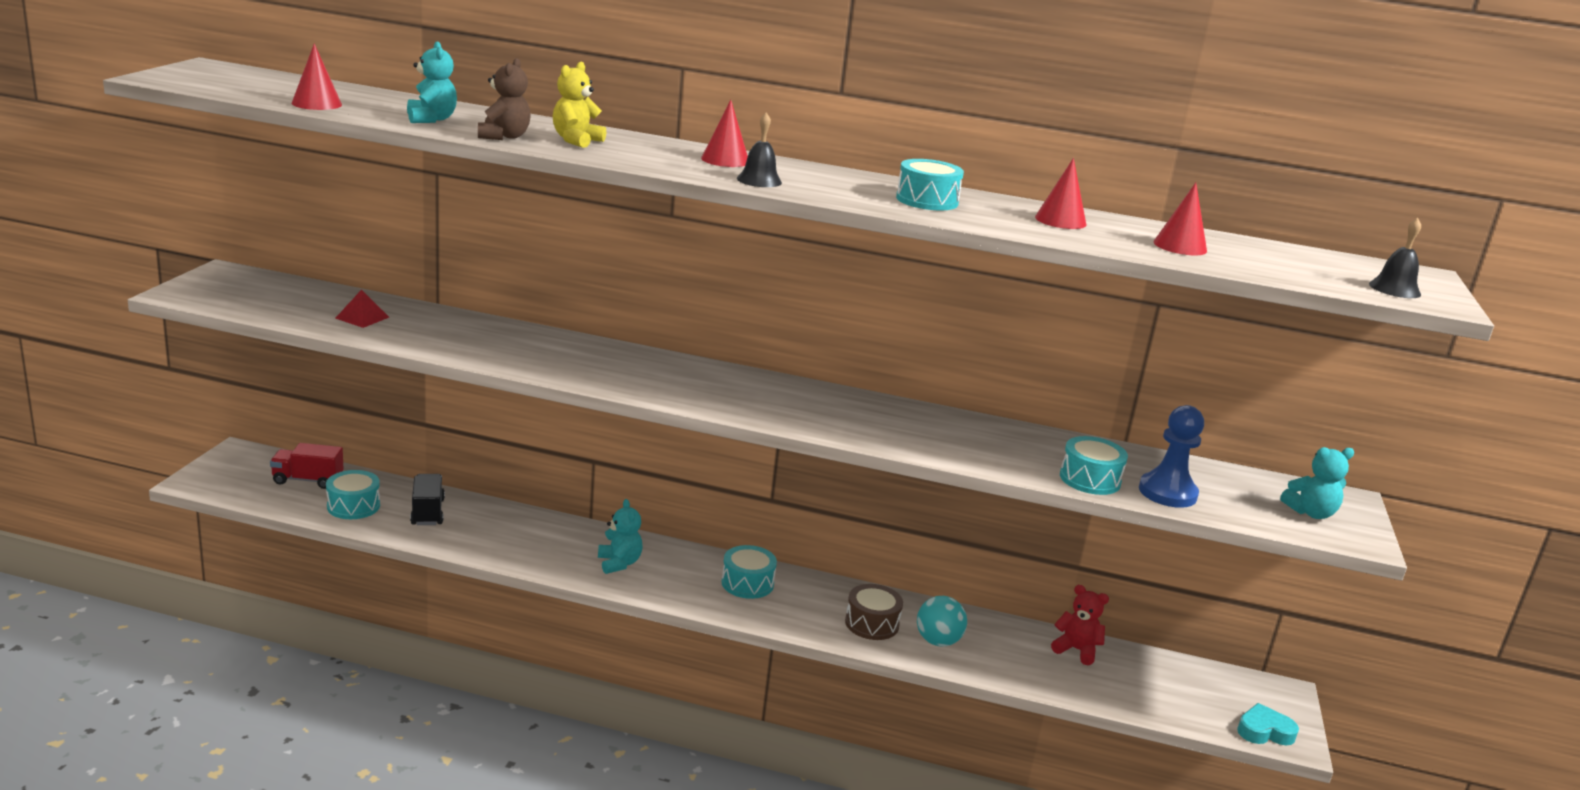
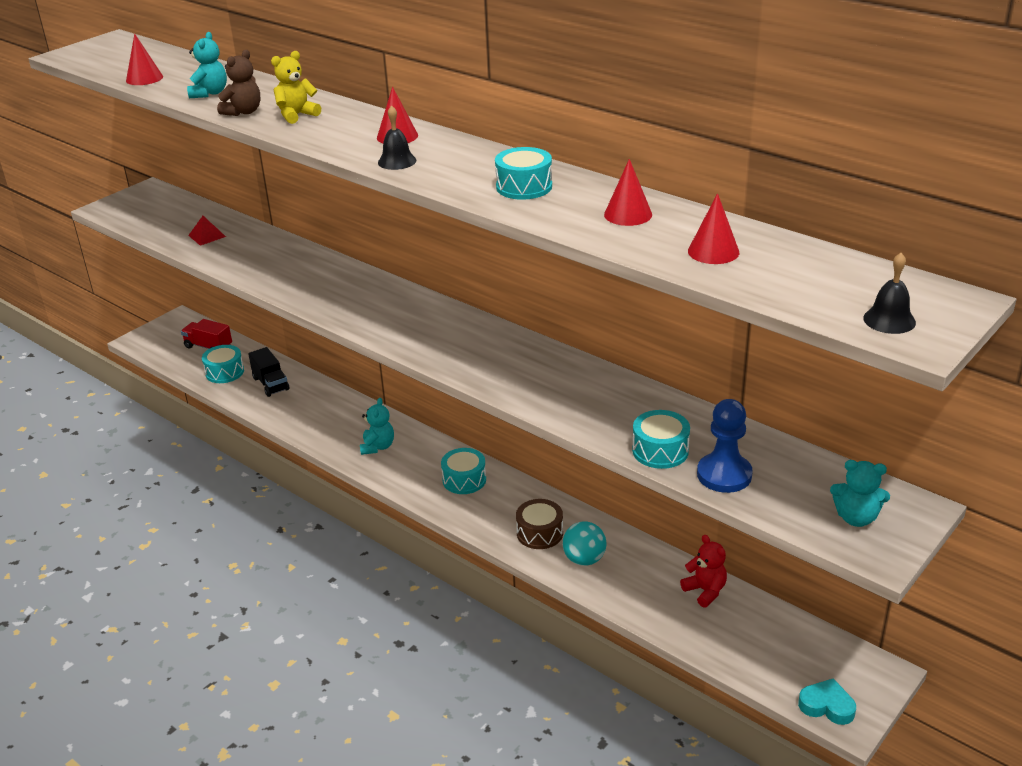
camera: 30 degrees right, 10 degrees up
(427, 512) = (270, 384): black truck -> black truck turned 135 degrees clockwise

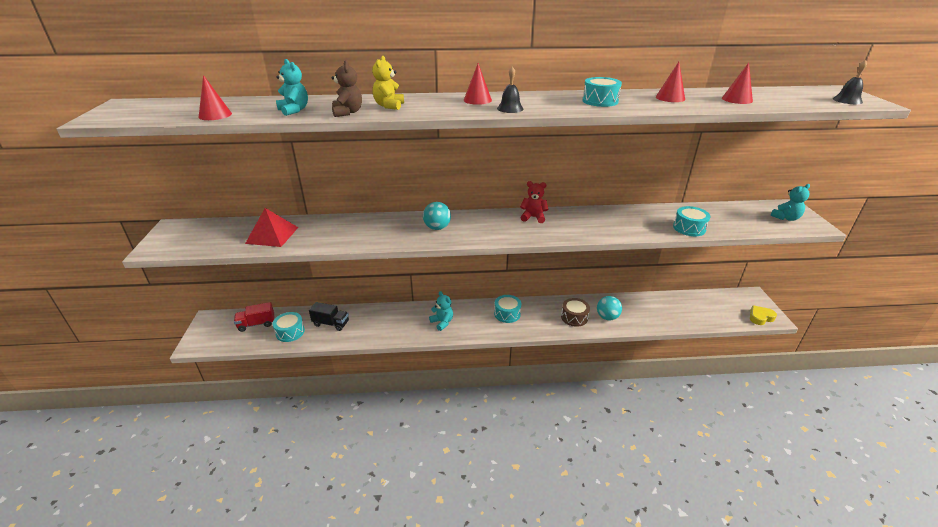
camera: 45 degrees left, 0 degrees up
(207, 236) = (272, 235): red pyramid -> red pyramid, size x1.76
(361, 299) = (437, 228): none -> turquoise ball
(705, 591) = (663, 302): red teddy bear -> red teddy bear (533, 217)
(724, 475) = (725, 225): blue pawn -> none
(827, 706) = (760, 317): turquoise heart -> yellow heart

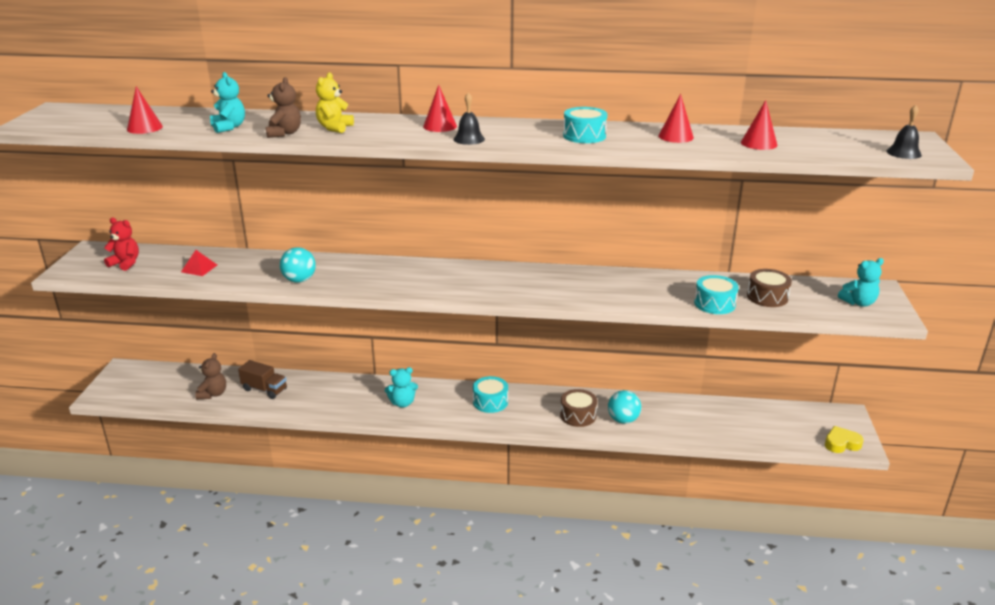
camera: 10 degrees right, 5 degrees down
(256, 324) = (176, 381): red truck -> none
(272, 235) = (199, 268): red pyramid -> red pyramid, size x0.57
(290, 332) = (213, 394): turquoise drum -> brown teddy bear
(331, 323) = (264, 389): black truck -> brown truck
(437, 228) = (394, 276): turquoise ball -> turquoise ball (299, 280)
(442, 322) = (402, 403): turquoise teddy bear -> turquoise teddy bear turned 105 degrees clockwise
(533, 217) = (519, 274): red teddy bear -> red teddy bear (125, 263)
(721, 219) = (767, 297): none -> brown drum

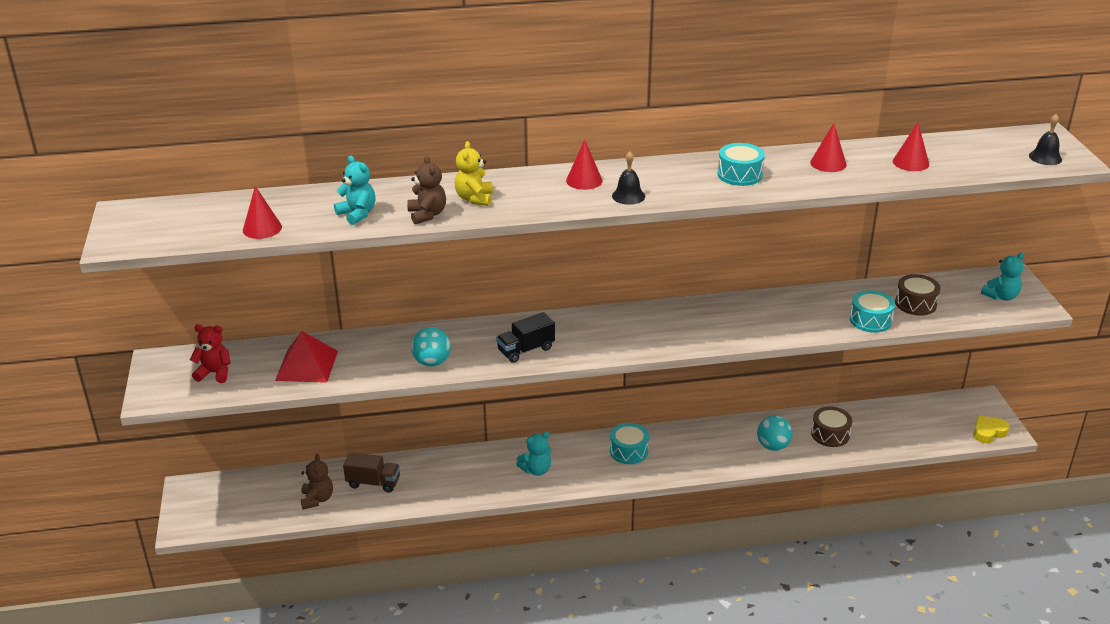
camera: 15 degrees left, 5 degrees up
(199, 268) = (307, 365): red pyramid -> red pyramid, size x1.76
(384, 282) = (526, 350): none -> black truck
(578, 415) = (726, 450): brown drum -> brown drum (830, 434)

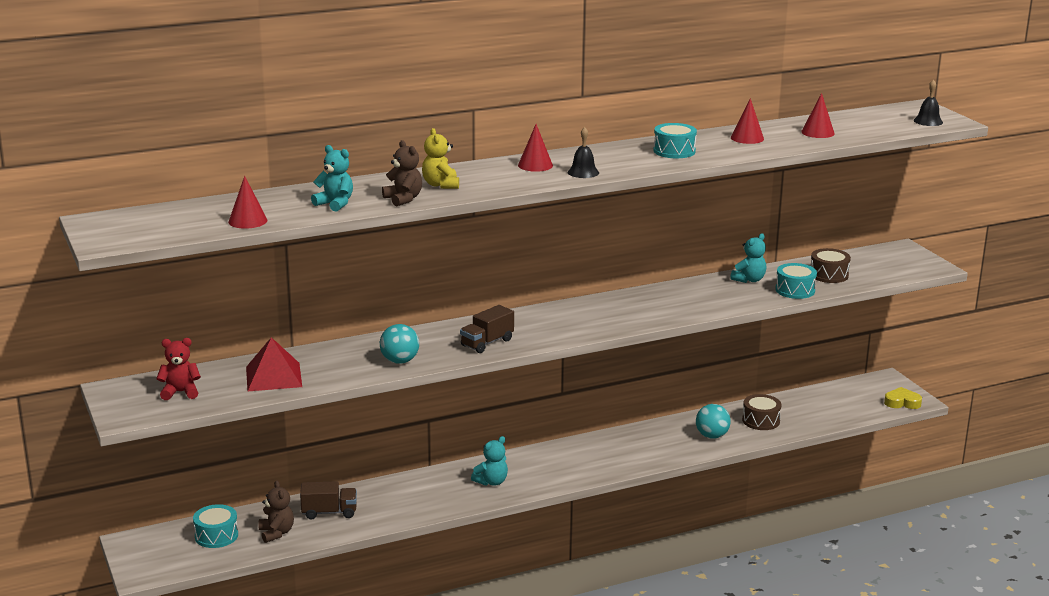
camera: 15 degrees left, 10 degrees down
(526, 350) = (487, 343): black truck -> brown truck
(629, 451) = (576, 456): turquoise drum -> turquoise drum (216, 535)
(988, 432) = (902, 402): yellow heart -> yellow heart turned 45 degrees clockwise
(1001, 296) = (900, 263): turquoise teddy bear -> turquoise teddy bear (749, 280)

